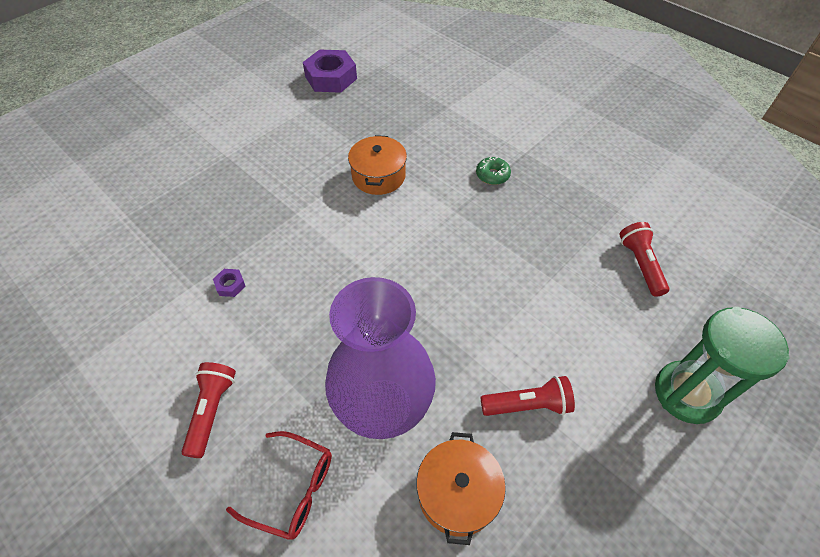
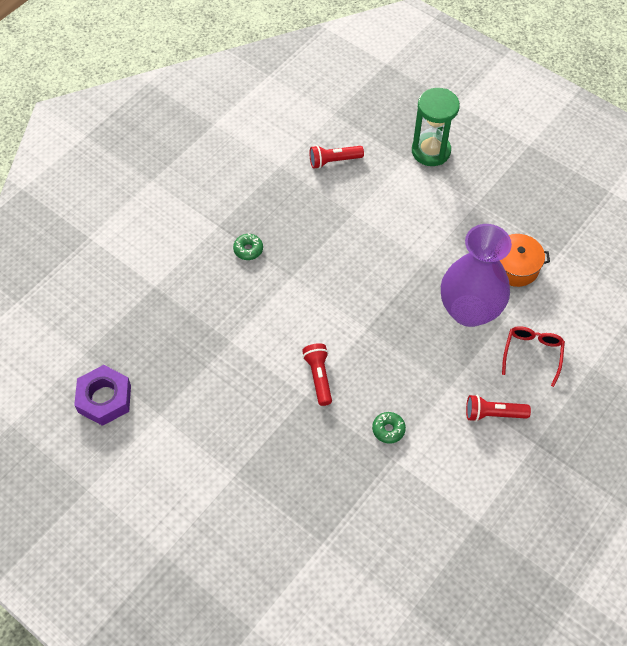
camera: 95 degrees left, 5 degrees up
(230, 285) = (388, 429): purple nut -> green donut
(378, 176) = (255, 336): orange pot -> none
(528, 405) = (453, 231): red flashlight -> red flashlight (319, 377)

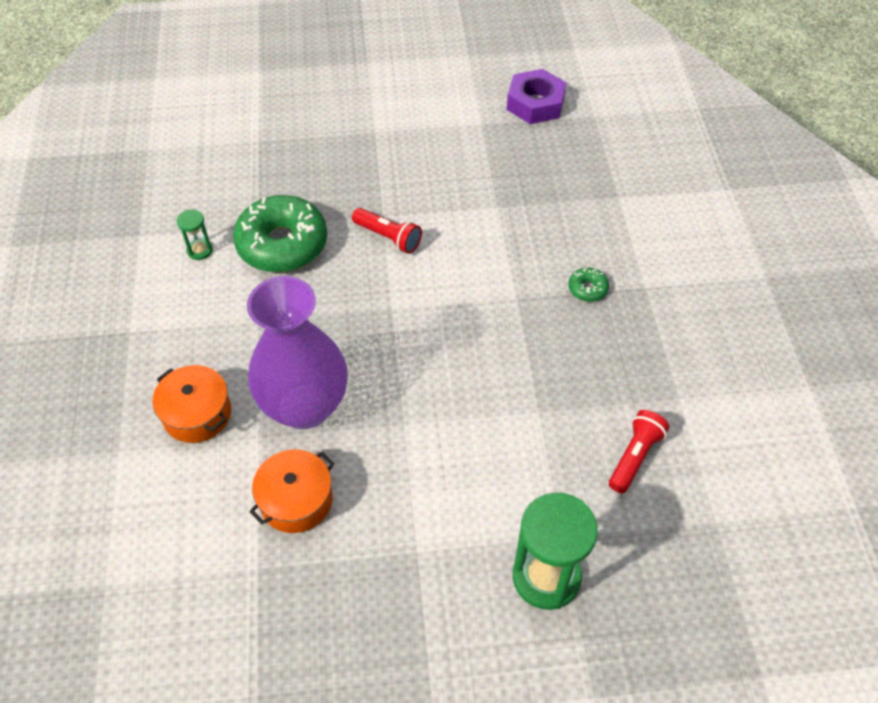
camera: 135 degrees right, 5 degrees down
(388, 429) = (282, 244): green donut -> green donut, size x2.38
(445, 471) = (200, 250): none -> green hourglass
(493, 414) = (193, 326): red flashlight -> none
(532, 354) = (197, 414): red glasses -> orange pot

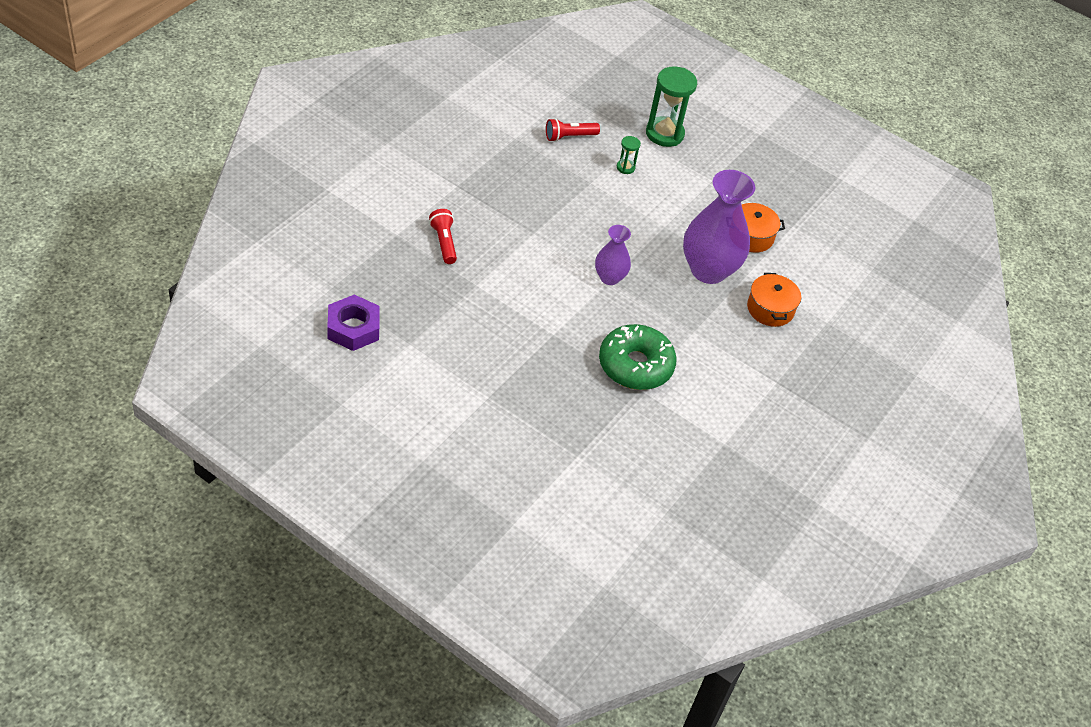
camera: 145 degrees left, 5 degrees down
(200, 250) = (692, 402): green hourglass -> green hourglass (625, 167)
(388, 237) = (565, 319): red flashlight -> red flashlight (444, 242)
(394, 311) = (609, 278): none -> purple vase
(587, 289) = (488, 208): green donut -> none

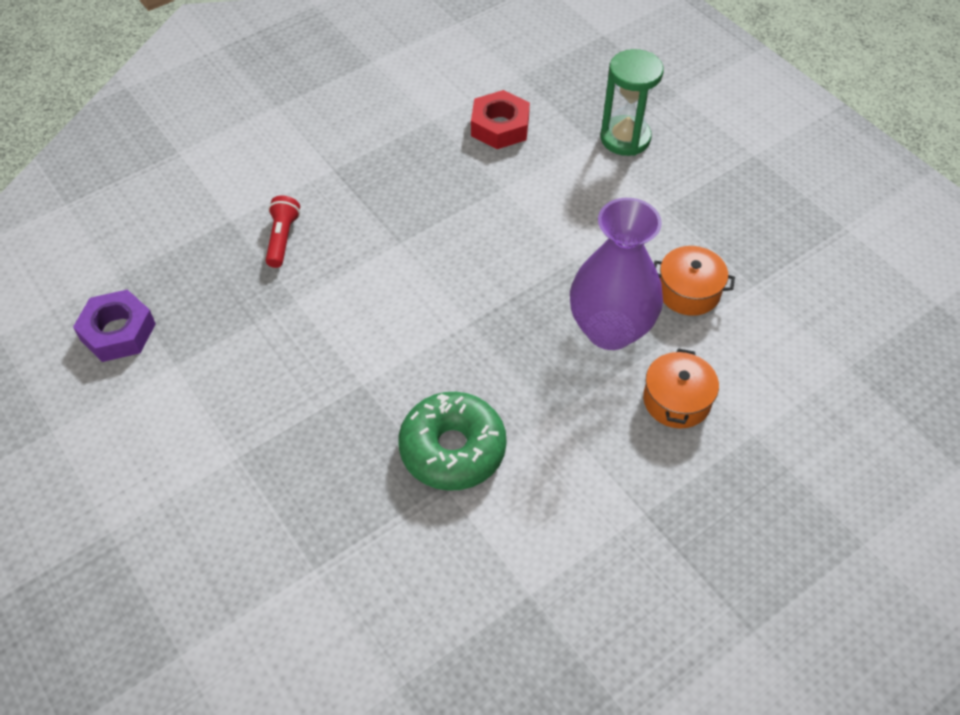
camera: 25 degrees right, 5 degrees up
(569, 137) = (500, 127): red flashlight -> red nut
(609, 278) = (471, 318): purple vase -> none
(625, 167) = (555, 175): green hourglass -> none

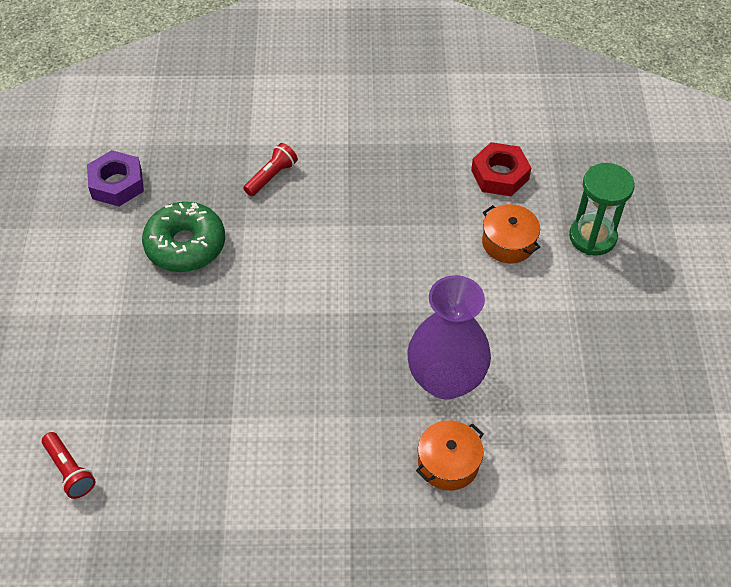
camera: 35 degrees right, 0 degrees up
(321, 646) = (70, 471): none -> red flashlight
(452, 449) = (259, 396): green donut -> green donut (185, 245)
(688, 291) = (533, 387): orange pot -> orange pot (508, 243)

